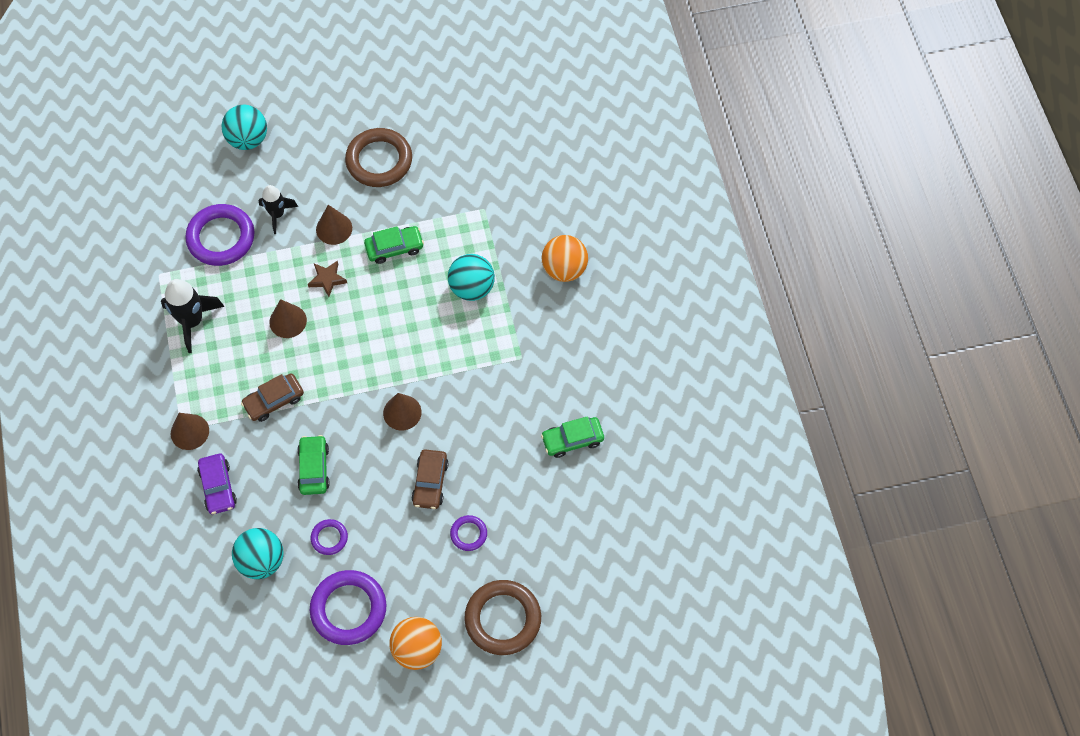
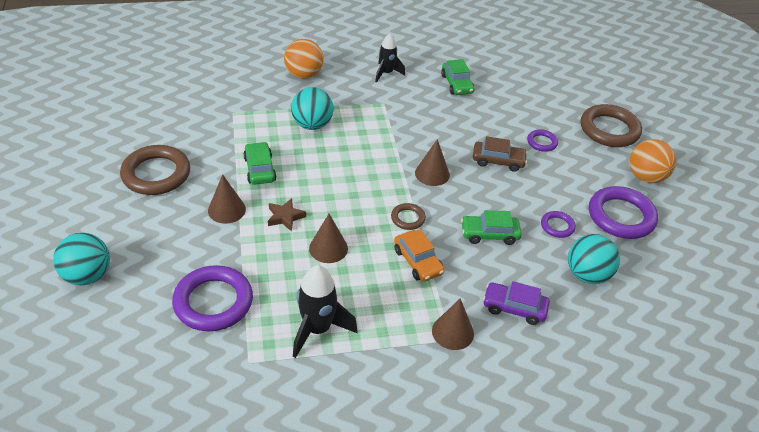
camera: 90 degrees left, 20 degrees down
(218, 487) = (514, 308): purple car -> purple car turned 150 degrees counterclockwise
(274, 401) = (418, 261): brown car -> orange car
(277, 214) = (197, 253): black rocket -> black rocket (386, 73)
(332, 390) = (408, 218): none -> brown ring

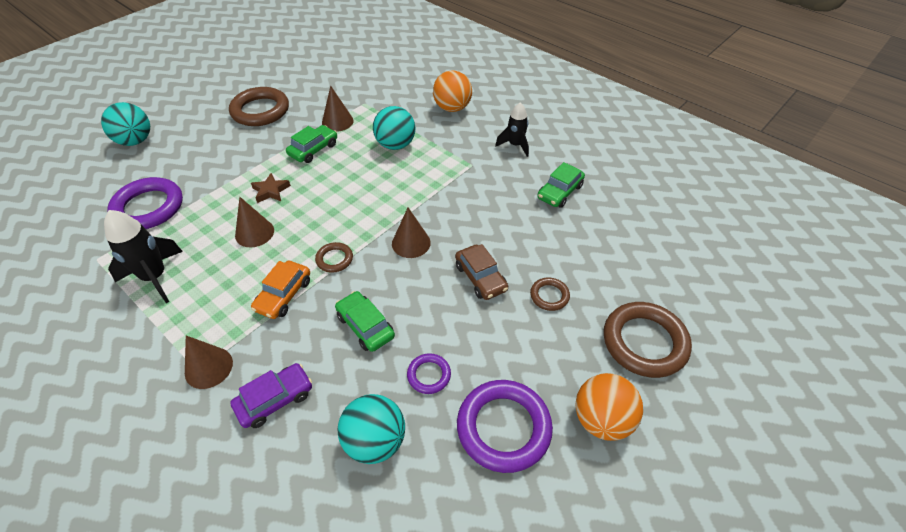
camera: 55 degrees right, 5 degrees up
(226, 210) = (252, 160): brown cone -> brown cone (337, 121)
(514, 308) = (275, 399): purple car -> purple car turned 75 degrees clockwise
(542, 142) = (549, 296): purple ring -> brown ring

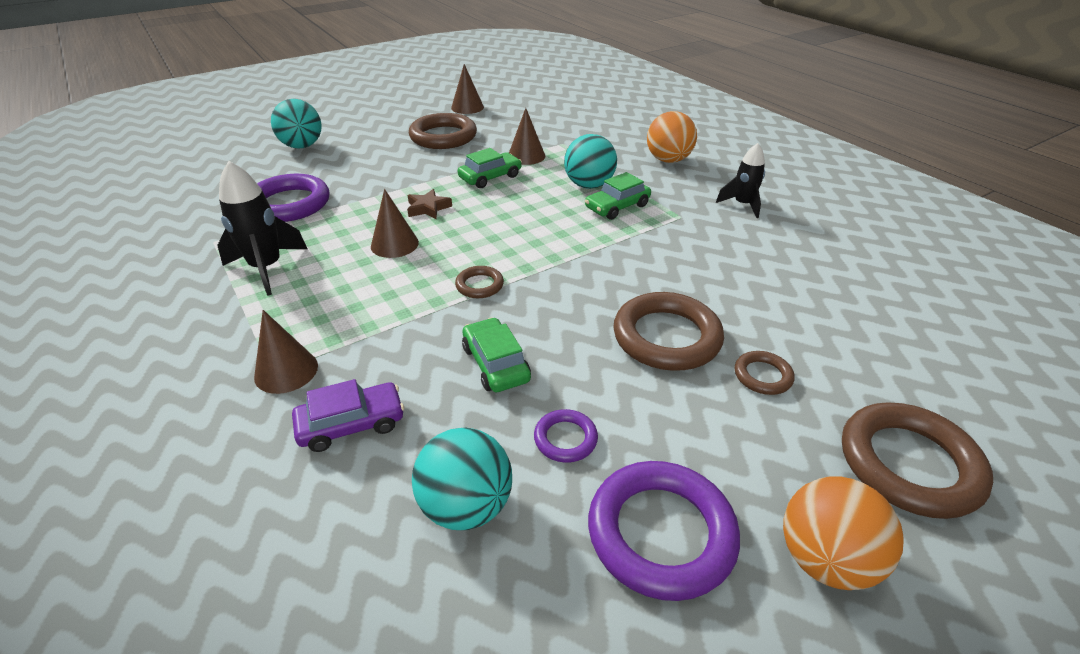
camera: 15 degrees right, 10 degrees down
(284, 295) = (405, 311): orange car -> none
(411, 243) = (581, 284): brown cone -> brown cone (467, 107)
(480, 277) = (666, 337): brown car -> brown ring
(560, 192) = (796, 261): green car -> green car (617, 207)

